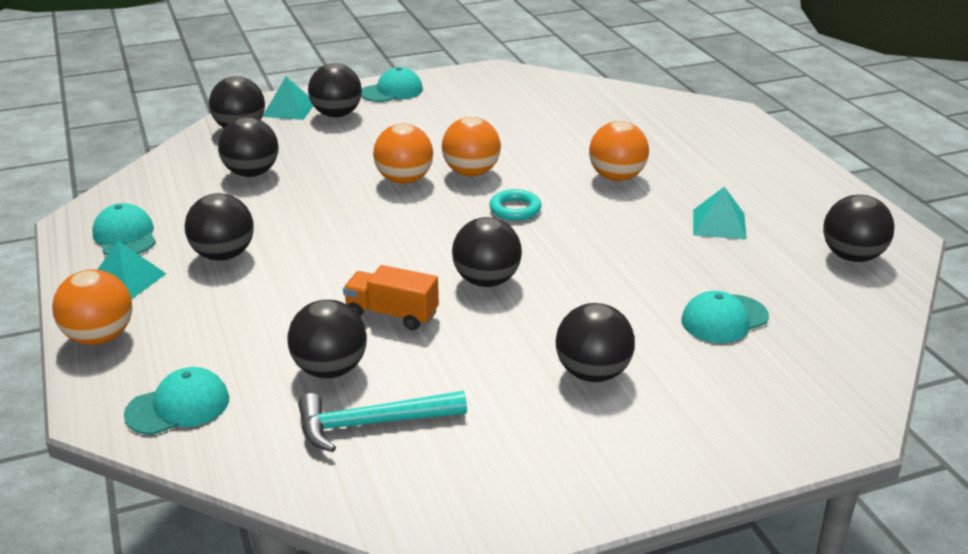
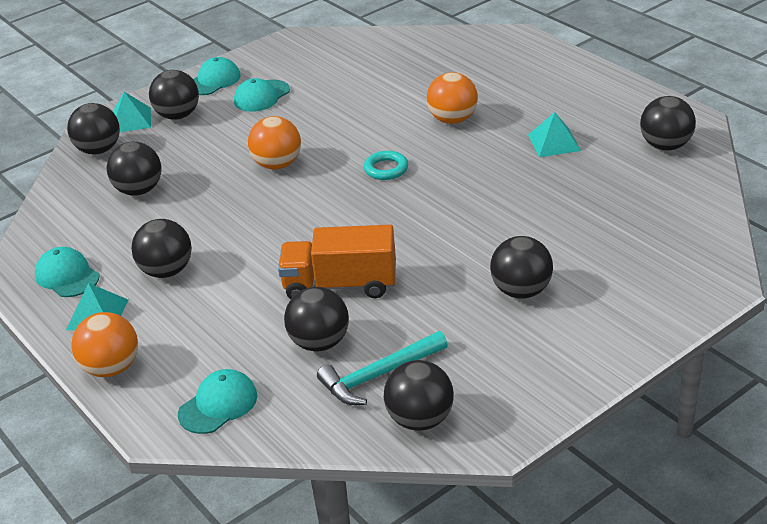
camera: 15 degrees left, 5 degrees up
(392, 314) = (340, 285): orange truck -> orange truck, size x1.51
(471, 173) = (330, 144): orange ball -> none
(486, 281) = (399, 237): black ball -> black ball (420, 419)
(724, 319) = (596, 222): turquoise cap -> turquoise cap (261, 96)

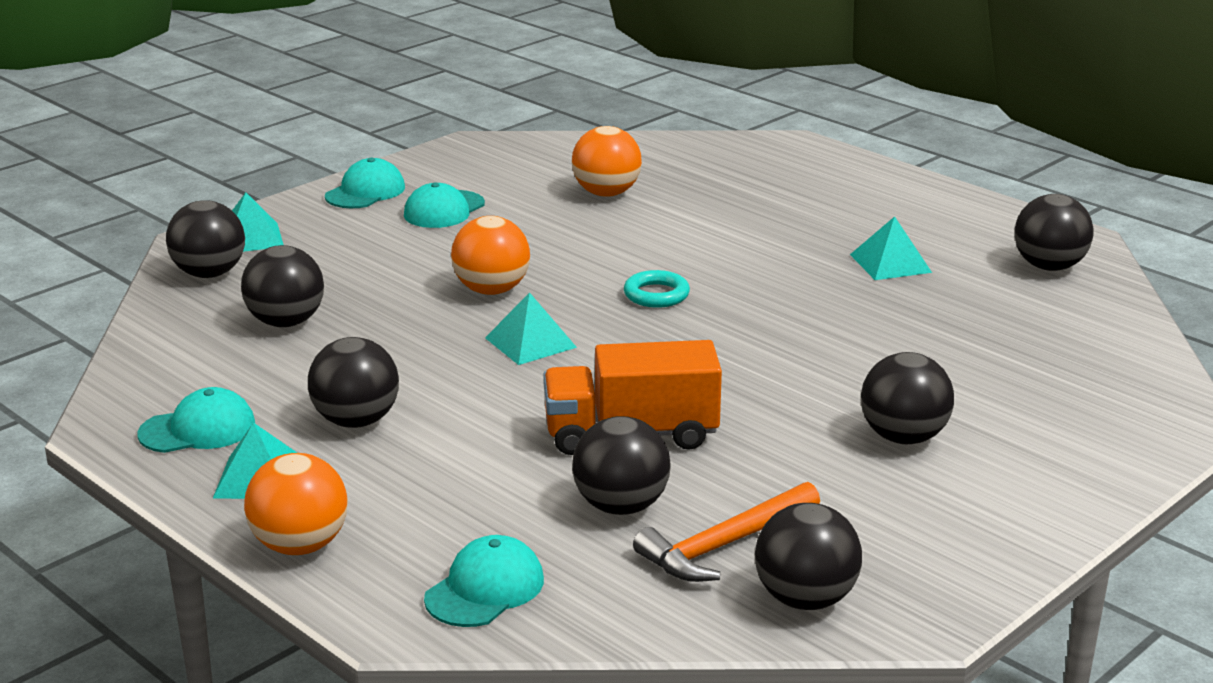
camera: 10 degrees left, 10 degrees down
(67, 276) = (198, 429): turquoise cap -> turquoise cap turned 120 degrees clockwise
(178, 116) = (322, 233): black ball -> none
(293, 208) = (530, 342): none -> turquoise pyramid
(379, 375) = (724, 545): turquoise hammer -> orange hammer
(453, 120) = (736, 237): orange ball -> orange ball (606, 193)

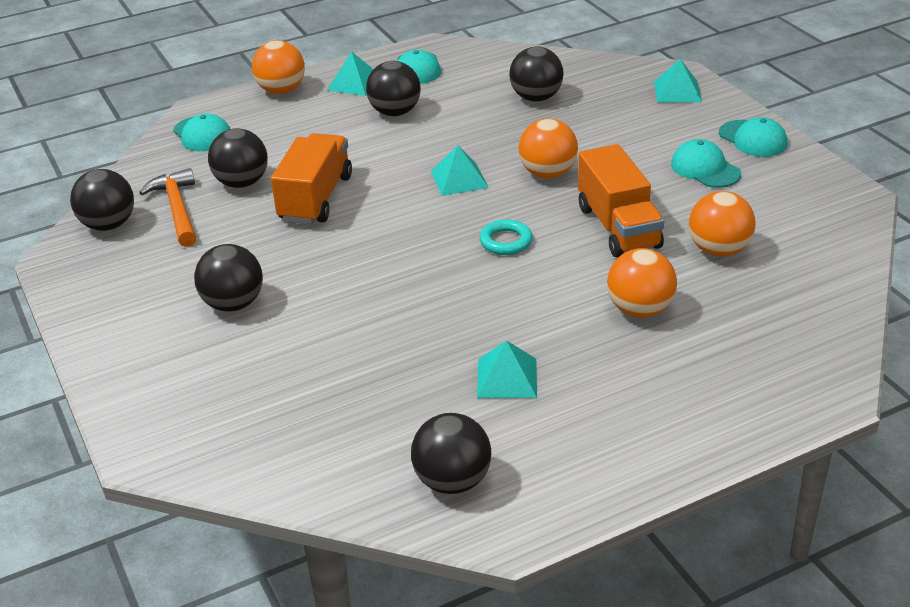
camera: 110 degrees right, 10 degrees up
(209, 274) = (622, 76): black ball -> none
(591, 241) = (618, 227): none -> orange truck
(734, 218) = (640, 310): none -> orange ball

